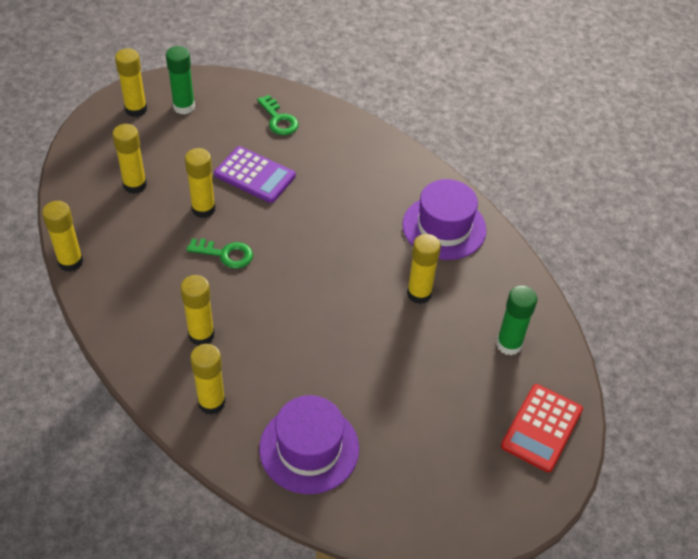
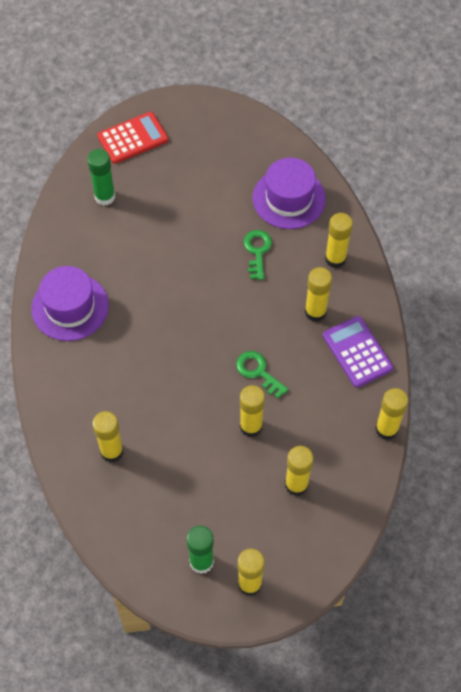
camera: 145 degrees left, 10 degrees up
(255, 175) = (186, 440): purple calculator -> purple calculator (357, 352)
(279, 119) = (122, 495): green key -> green key (257, 251)
(419, 293) = (135, 263): yellow glue stick -> yellow glue stick (112, 451)

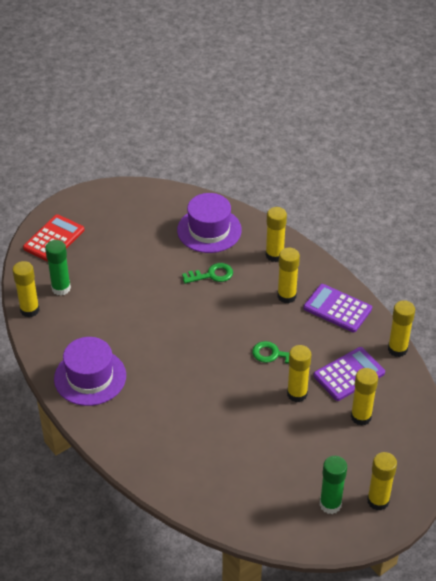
camera: 30 degrees left, 15 degrees down
(112, 451) = (201, 462): yellow glue stick -> yellow glue stick (29, 310)
(257, 251) = (212, 275): green key -> green key turned 105 degrees clockwise
(317, 432) = (349, 374): none -> purple calculator

